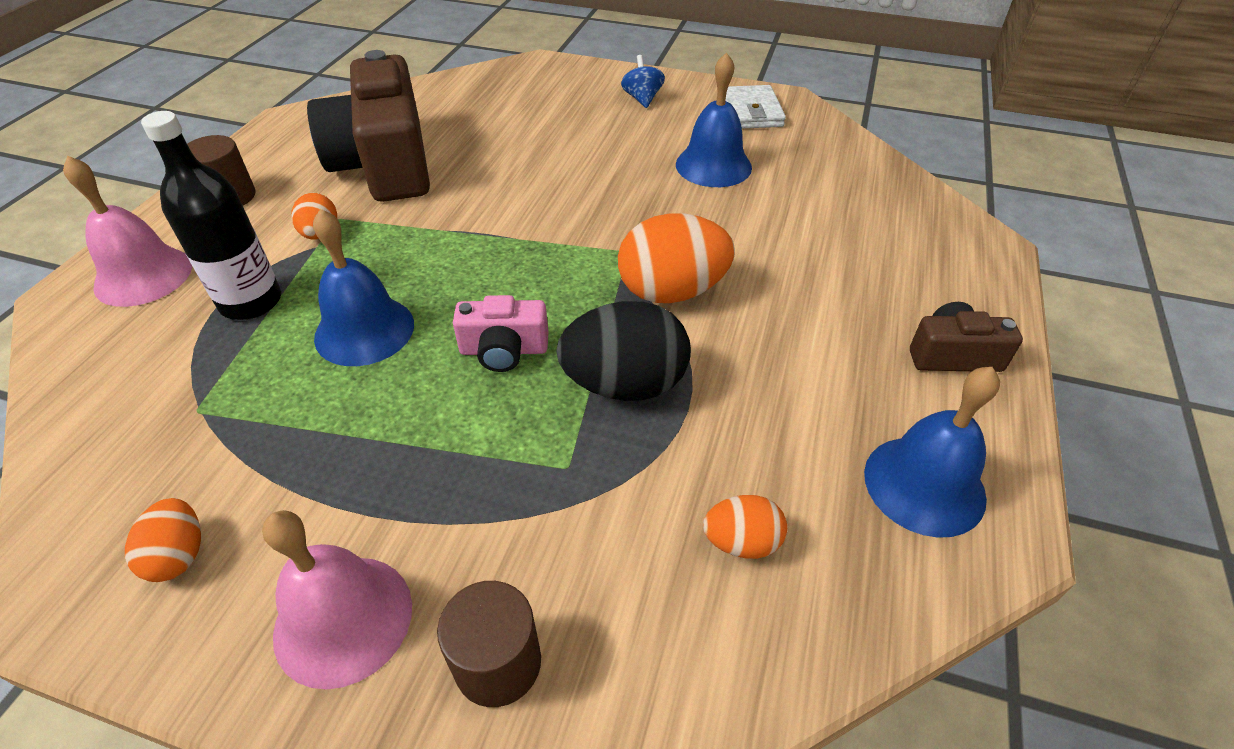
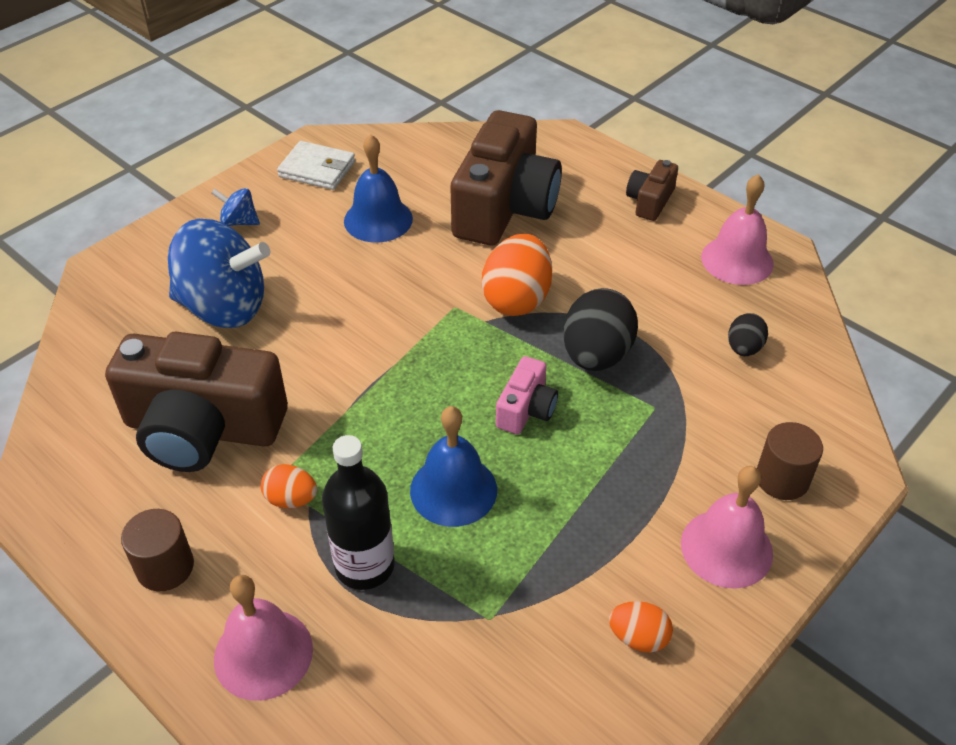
camera: 65 degrees left, 0 degrees up
(531, 127) = (224, 307): none -> blue spinning top
(741, 542) = (744, 348): orange egg -> black egg
(814, 238) = (505, 207): none -> brown camera
(924, 485) = (737, 260): blue bell -> pink bell

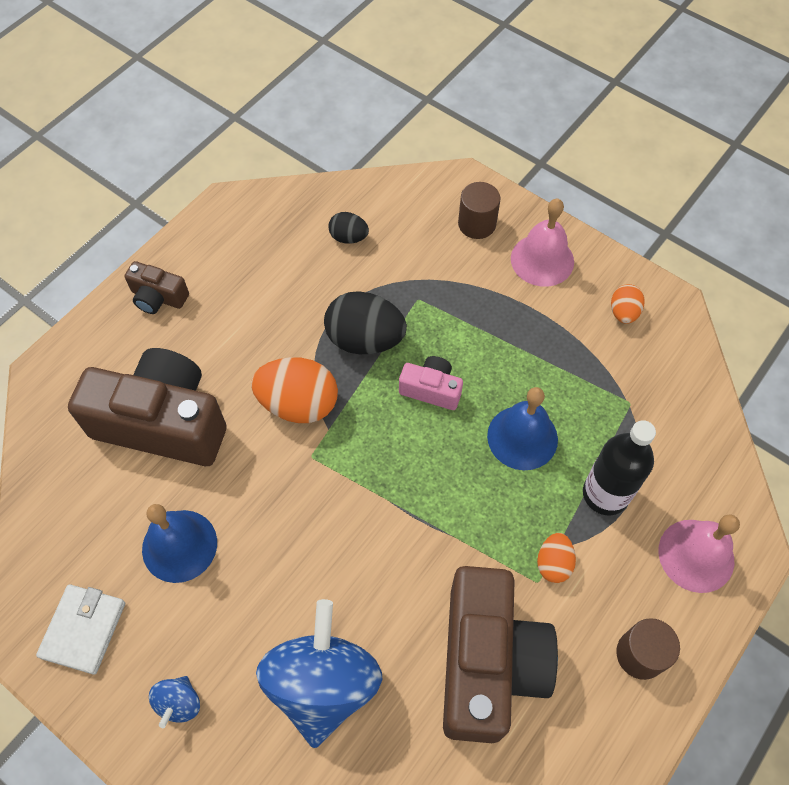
camera: 95 degrees left, 15 degrees up
(737, 260) = (242, 235): pink bell -> none

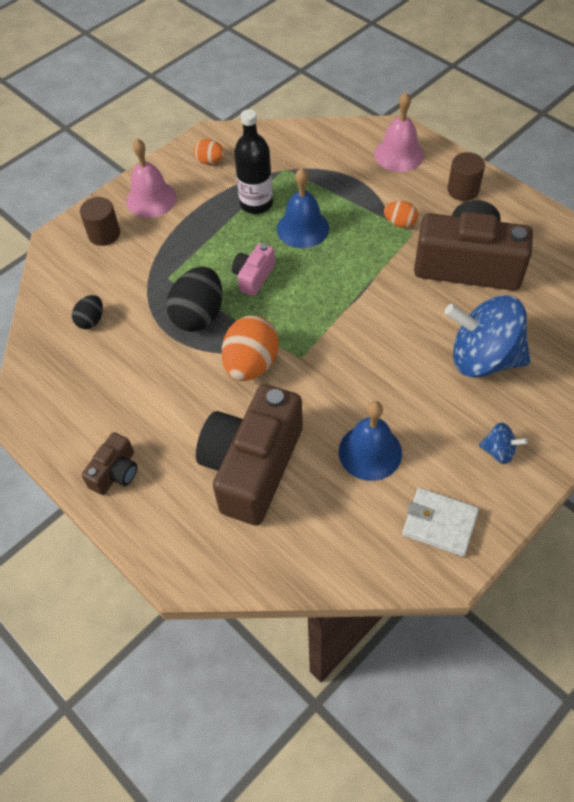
camera: 80 degrees left, 5 degrees down
(605, 494) = (352, 191): black bottle -> black bottle (256, 204)

